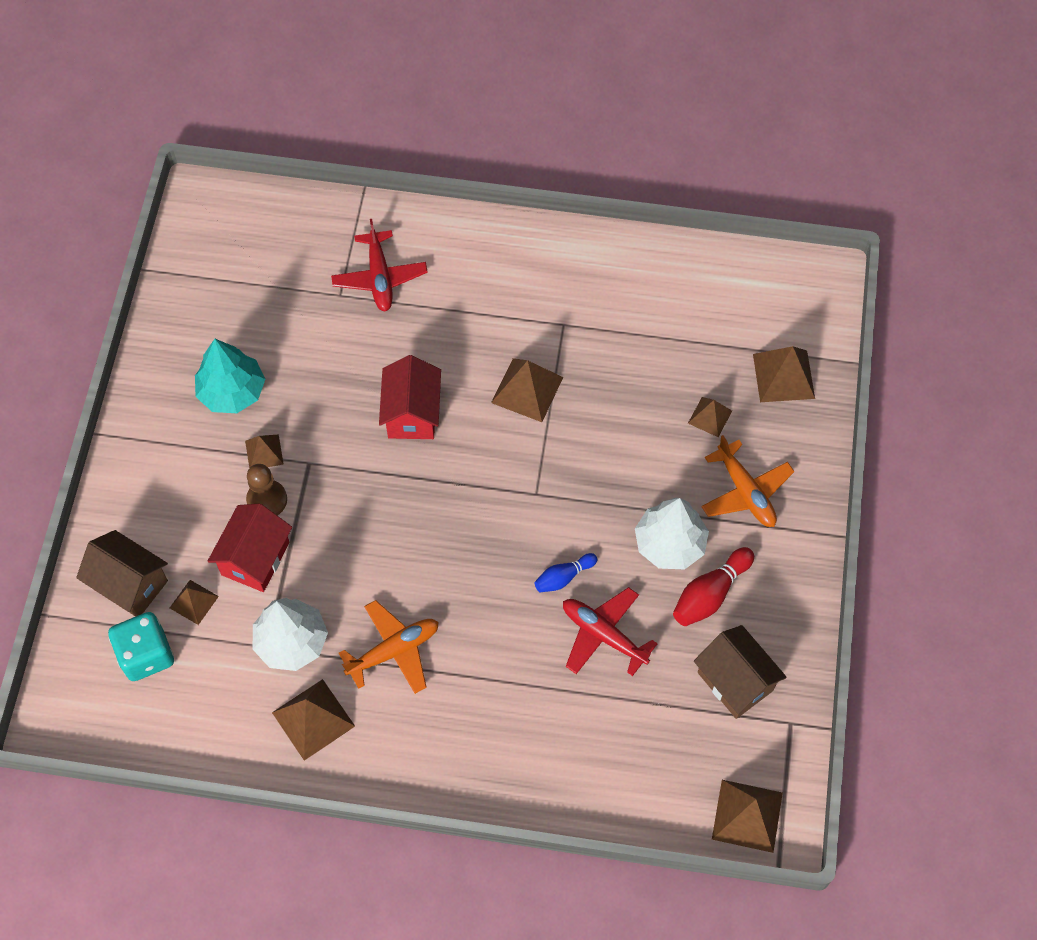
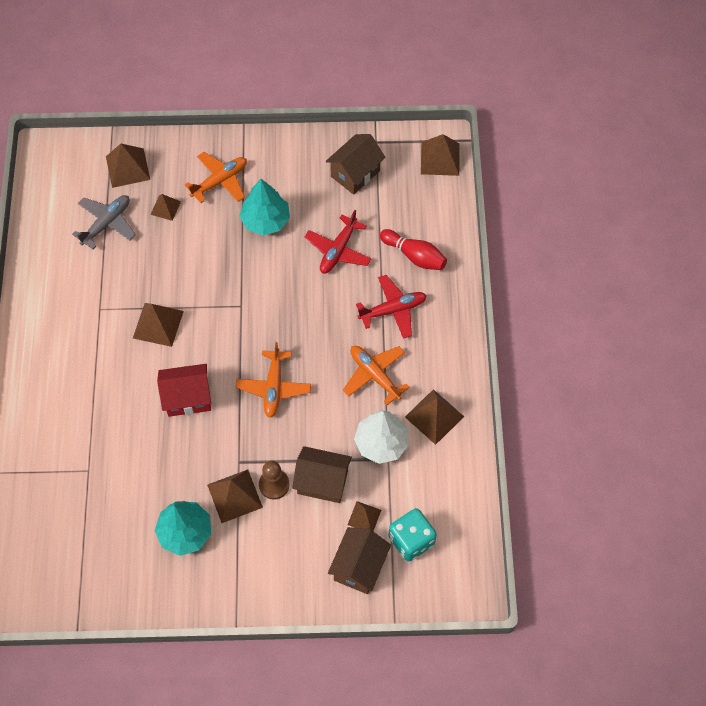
camera: 100 degrees left, 0 degrees up
(255, 558) = (322, 482): red house -> brown house
(264, 452) = (234, 496): brown pyramid -> brown pyramid, size x1.65
(380, 277) = (69, 444): red plane -> red plane (393, 310)
(404, 518) = (274, 387): none -> orange plane
(563, 577) = (301, 279): blue bowling pin -> none
(670, 544) = (266, 220): white tree -> turquoise tree
(694, 343) = (107, 223): none -> grey plane
(710, 594) = (298, 193): red bowling pin -> red bowling pin (414, 256)

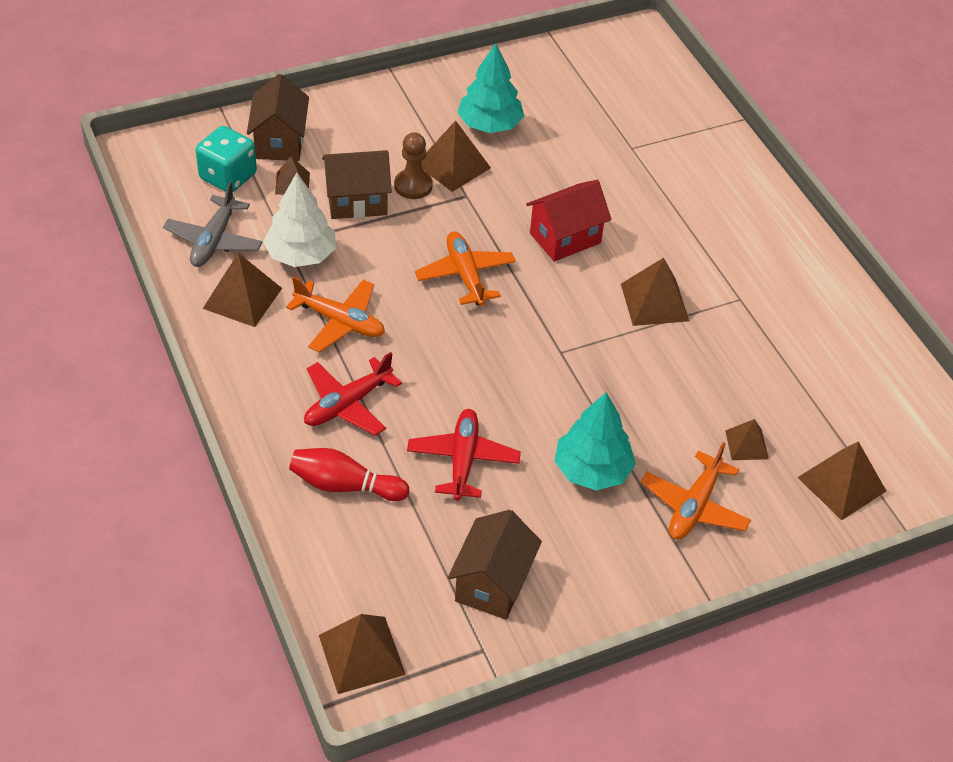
camera: 155 degrees right, 15 degrees down
(107, 223) = (811, 400): grey plane -> grey plane (214, 241)

